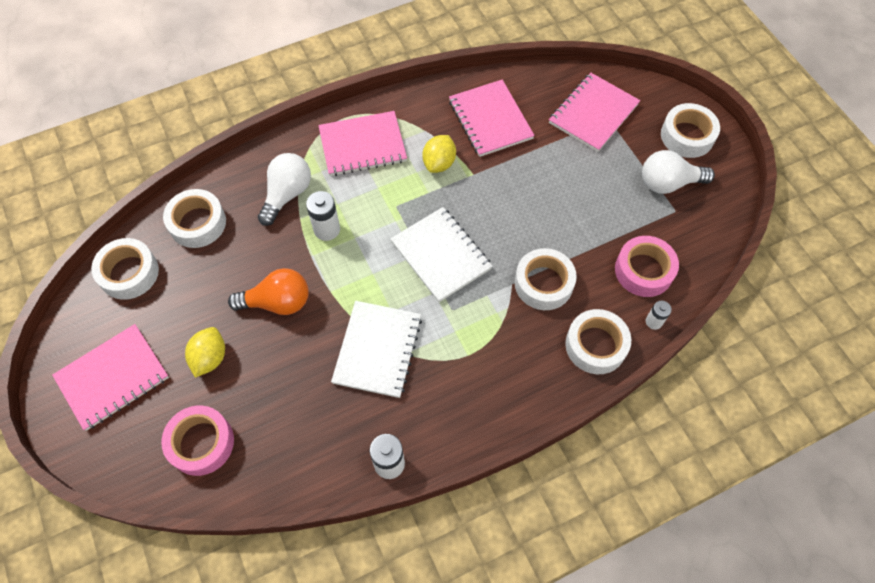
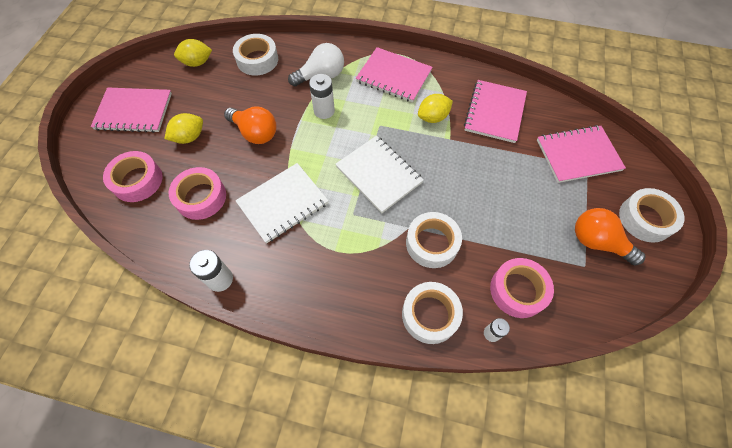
camera: 40 degrees right, 0 degrees up
(129, 273) = (197, 63): white tape -> yellow lemon
(289, 406) = (201, 197): none -> pink tape
(441, 255) = (379, 174): white notebook -> white notebook turned 45 degrees counterclockwise
(668, 183) = (597, 242): white light bulb -> orange light bulb

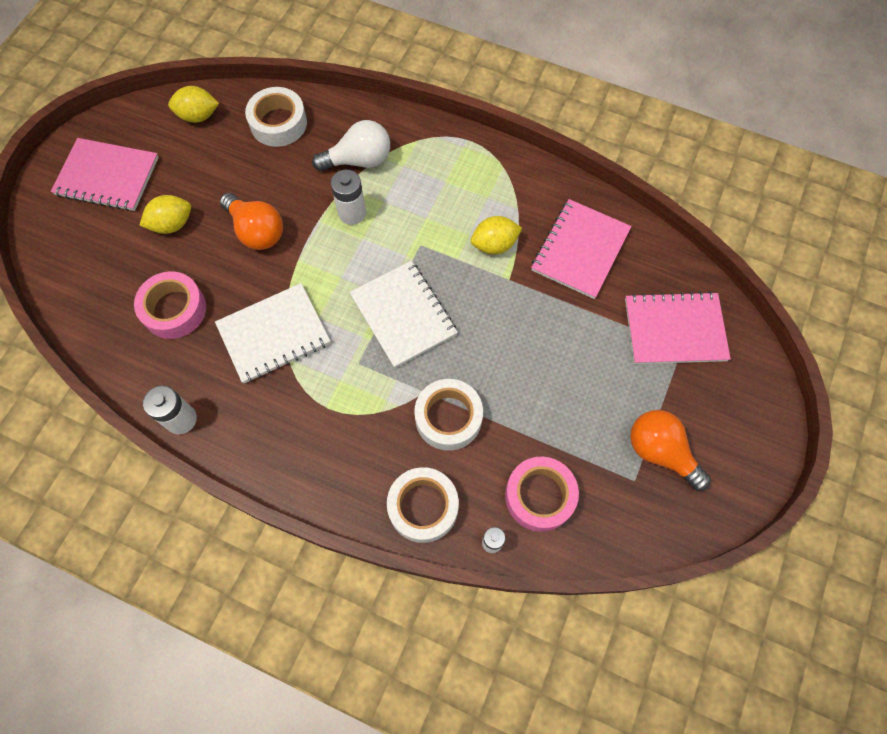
camera: 10 degrees right, 5 degrees up
(137, 180) = (100, 274): pink tape -> none
(393, 76) = (456, 175): pink notebook -> none
(645, 219) = (735, 432): white tape -> none

